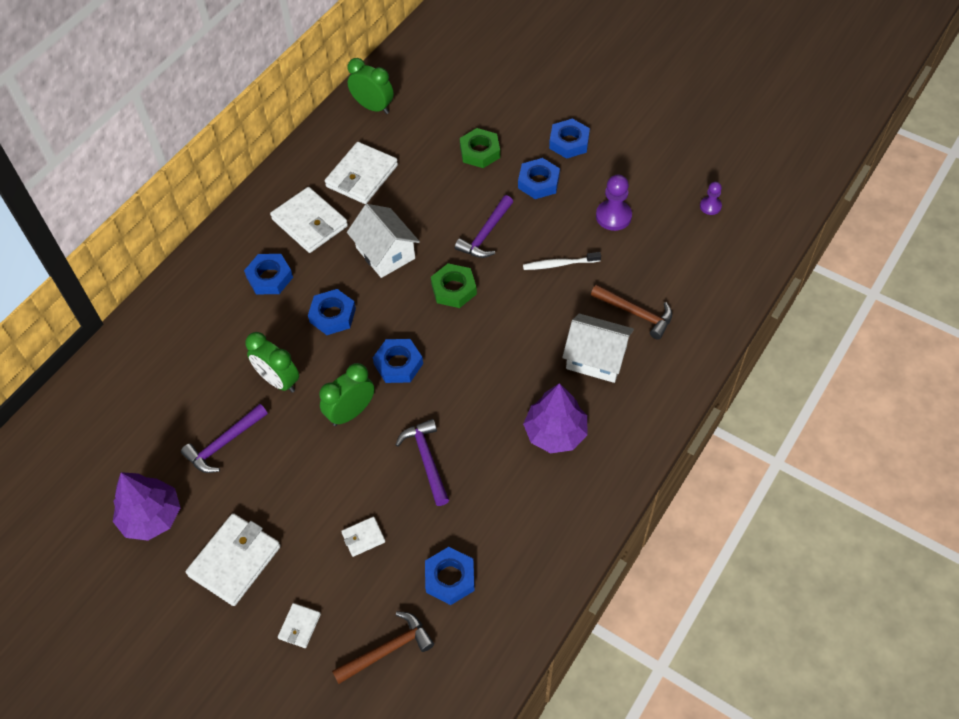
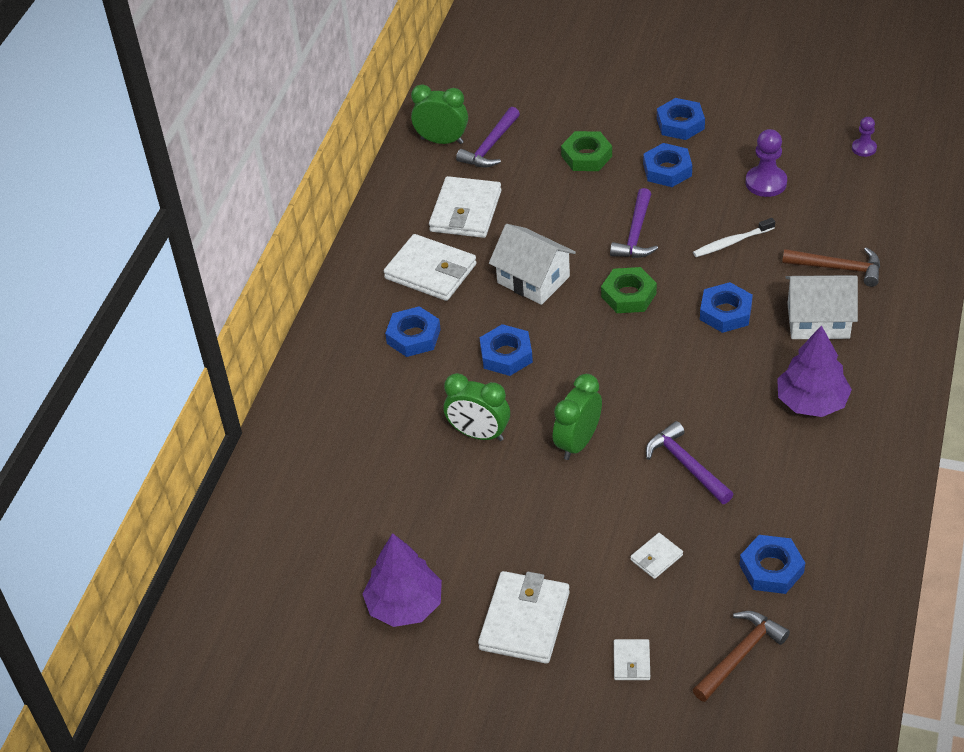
camera: 15 degrees left, 10 degrees down
(224, 443) = (450, 511): purple hammer -> purple hammer (490, 146)
(398, 364) = (606, 382): blue nut -> blue nut (725, 312)

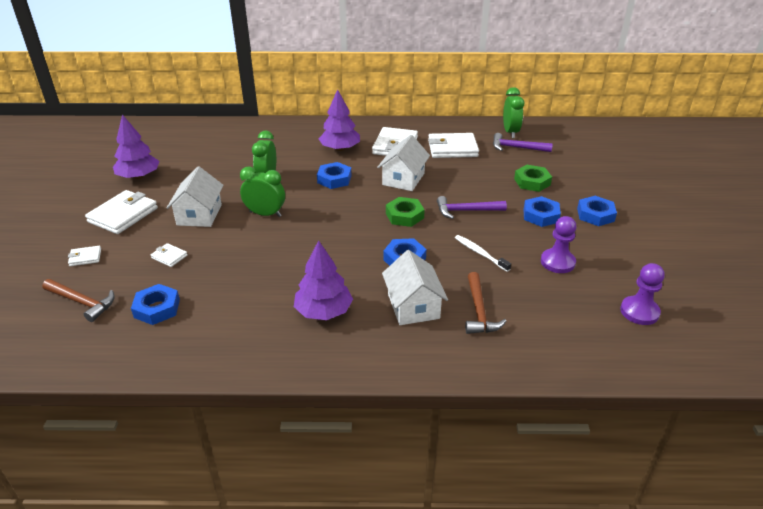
camera: 70 degrees right, 10 degrees down
(413, 336) = (340, 149): blue nut -> purple tree
(524, 620) = (123, 215): white wallet -> white wallet turned 60 degrees counterclockwise
(554, 521) = (199, 215): none -> white house
(686, 465) = (251, 259): purple hammer -> none
(864, 148) = (639, 312): purple pawn -> purple pawn, size x1.67

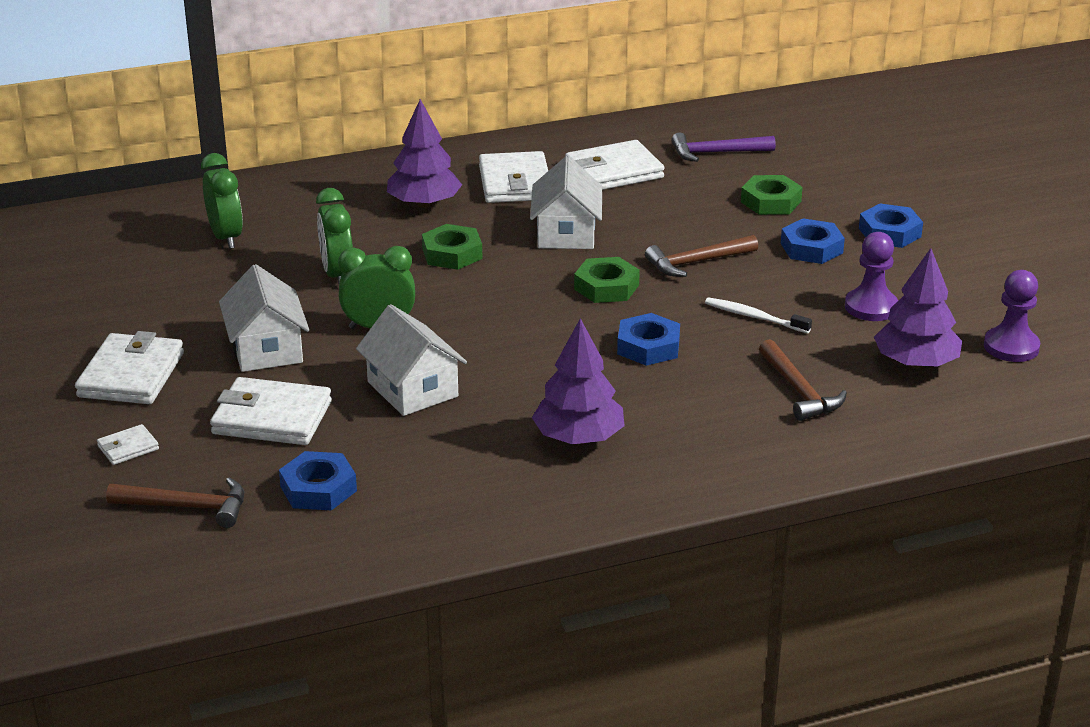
camera: 20 degrees left, 5 degrees down
(139, 176) = (99, 311): purple tree -> purple tree (915, 363)
(169, 256) = (272, 418): white wallet -> white wallet, size x2.07
(334, 179) = (452, 254): blue nut -> green nut
(413, 306) = (703, 404): white house -> white house (412, 389)
(466, 211) = (697, 262): purple hammer -> brown hammer
(510, 132) = (691, 129): green clock -> green clock (226, 237)

